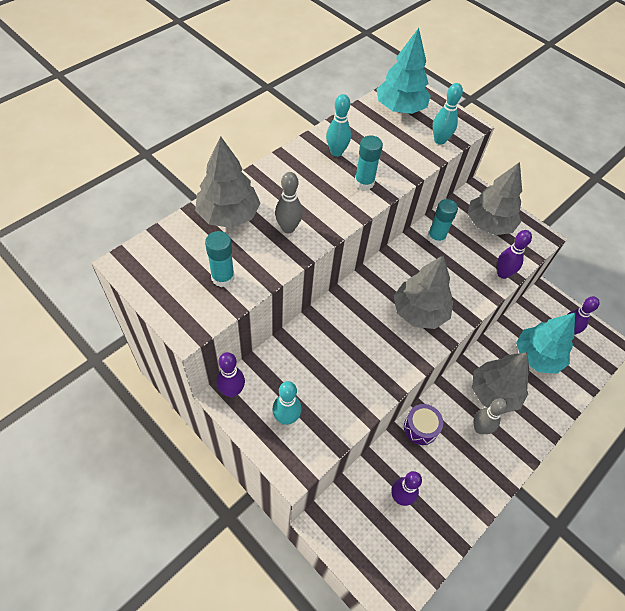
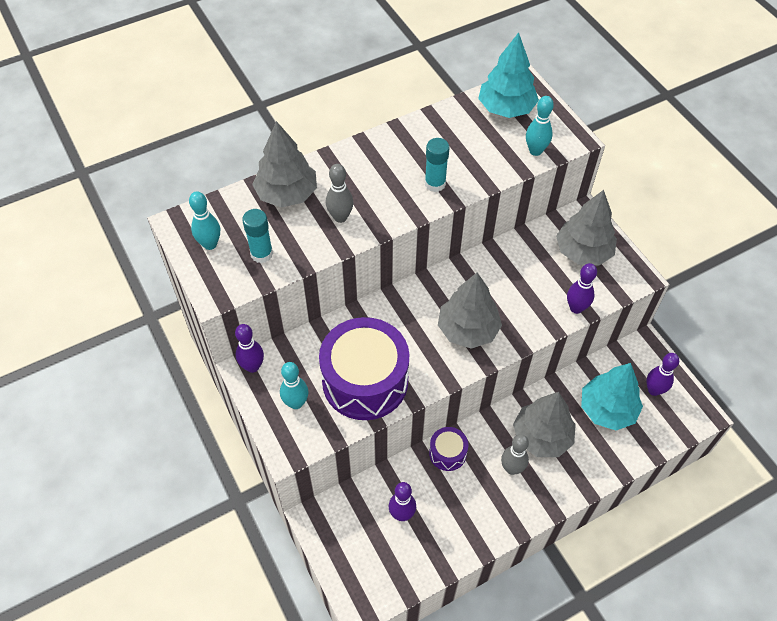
camera: 20 degrees right, 0 degrees up
(336, 152) = (418, 146): turquoise bowling pin -> turquoise bowling pin (210, 244)
(344, 380) = (365, 381): none -> purple drum
(436, 238) = (516, 255): turquoise glue stick -> none

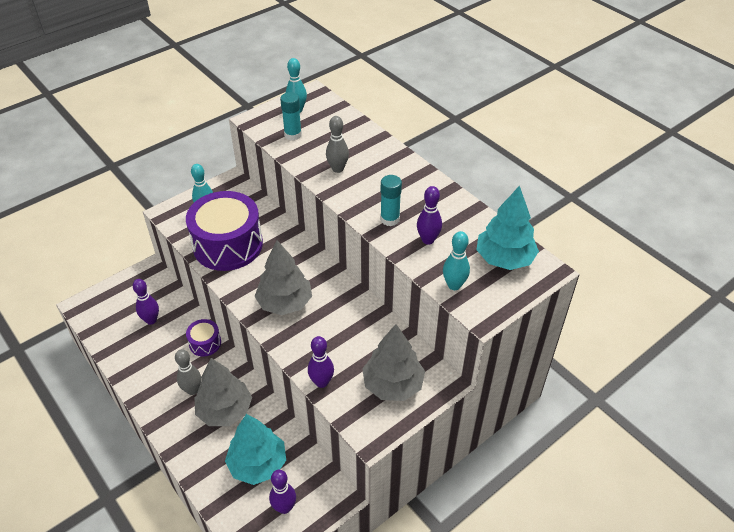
camera: 80 degrees right, 10 degrees down
(252, 366) = (235, 183): purple bowling pin -> purple bowling pin (428, 240)
(287, 194) = (354, 138): grey tree -> none

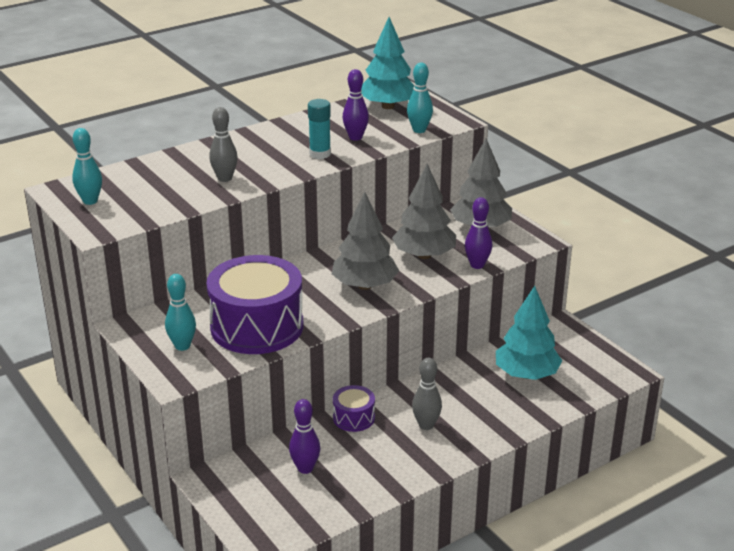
camera: 85 degrees left, 15 degrees down
(225, 410) = (457, 399): grey tree -> grey tree (424, 255)
(284, 507) = (575, 357): purple bowling pin -> none
(293, 135) = (144, 204): turquoise glue stick -> none

